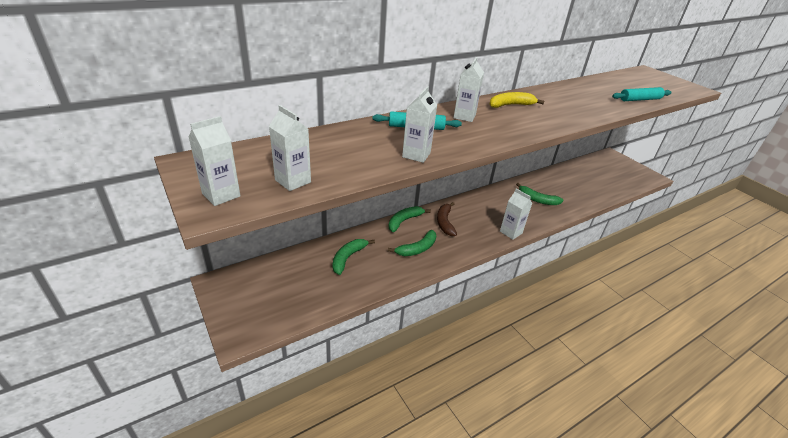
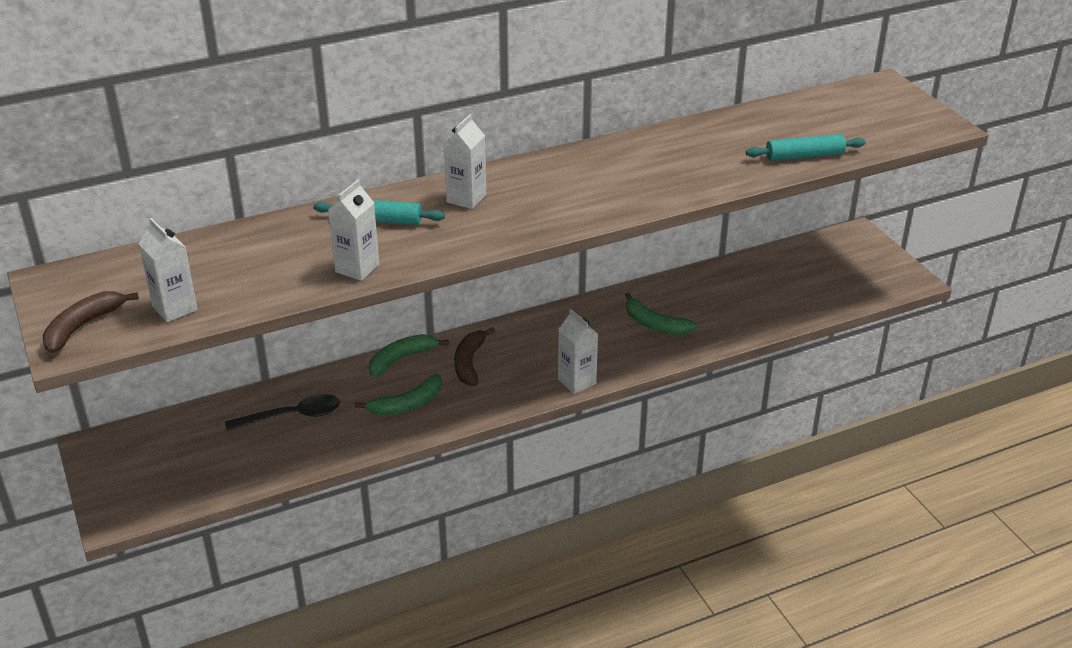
camera: 10 degrees right, 0 degrees up
(221, 195) = (82, 327): white carton -> brown banana
(348, 258) = (292, 416): green banana -> black spoon
(510, 105) = (557, 174): yellow banana -> none

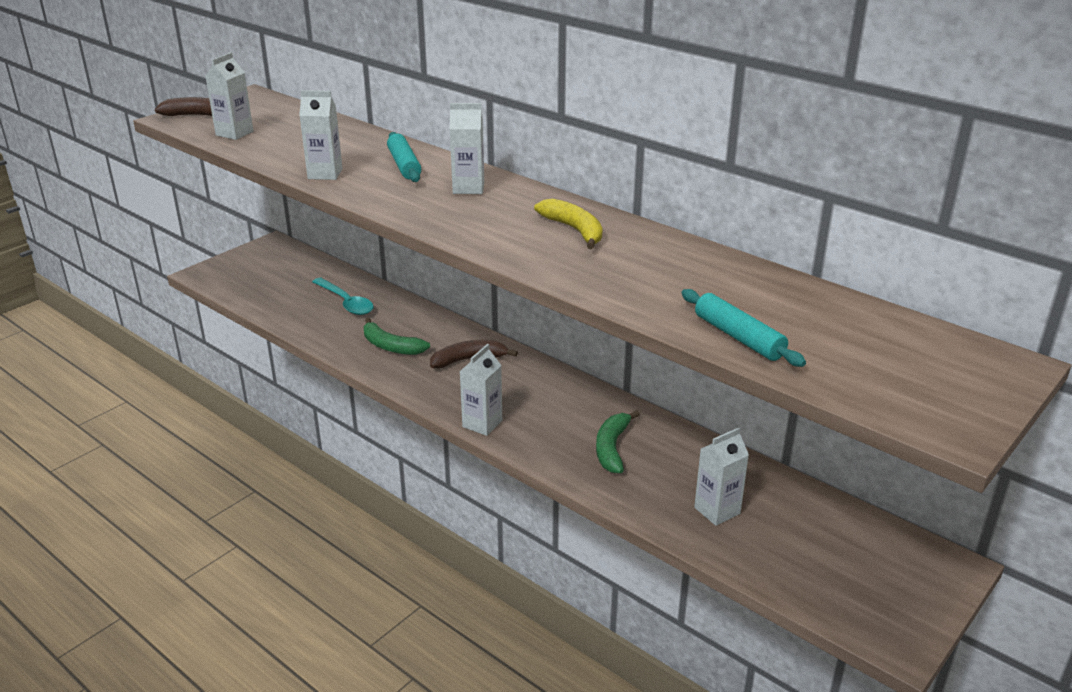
camera: 65 degrees right, 5 degrees down
(292, 416) = (346, 302): black spoon -> turquoise spoon
(401, 359) = (450, 326): green banana -> none
(595, 171) = (574, 230): none -> yellow banana
(756, 302) = (717, 510): none -> white carton

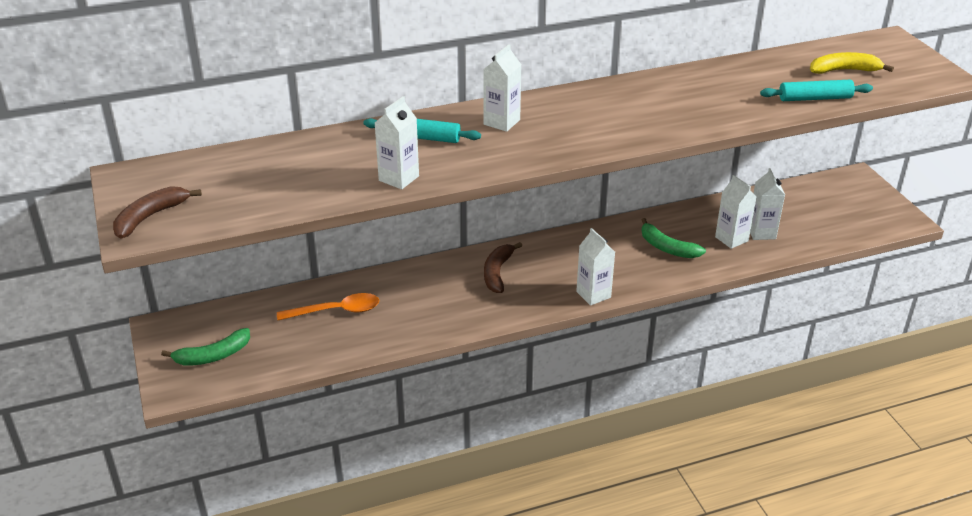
camera: 60 degrees left, 5 degrees up
(234, 133) = (233, 205): white carton -> white carton (731, 239)
(346, 302) = (336, 311): turquoise spoon -> orange spoon
(391, 346) = (439, 306): green banana -> green banana (213, 356)
(574, 230) = (620, 103): yellow banana -> yellow banana (844, 70)

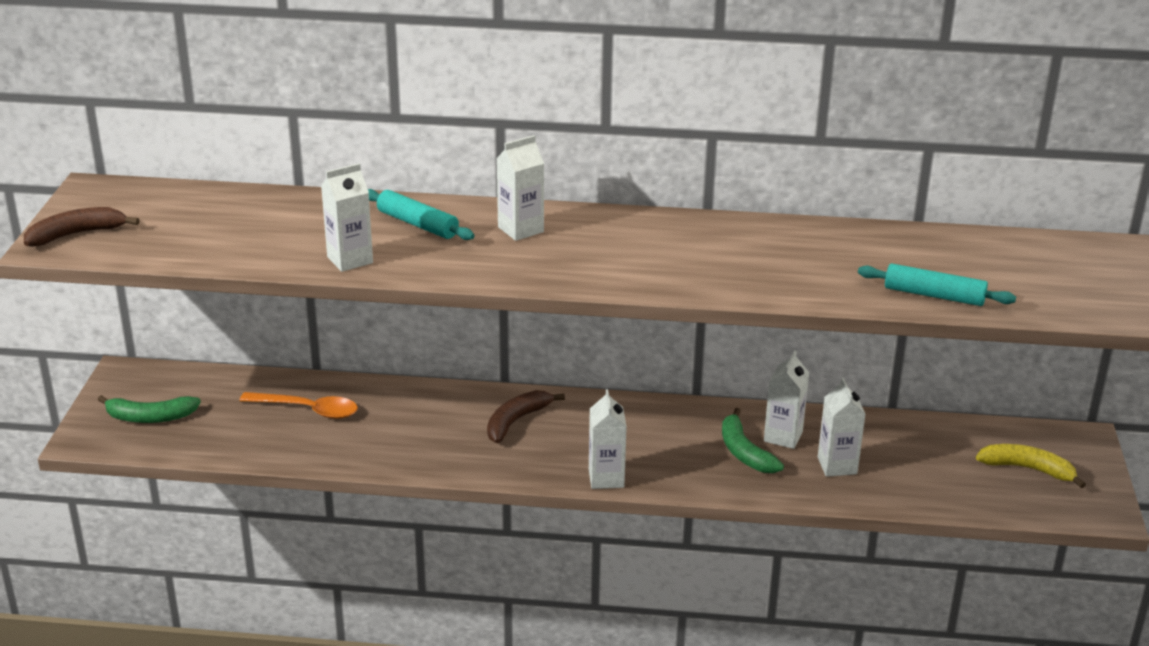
camera: 25 degrees right, 5 degrees down
(761, 233) = (884, 469): white carton -> white carton (783, 436)
(844, 70) = (1013, 272): yellow banana -> yellow banana (1027, 469)

